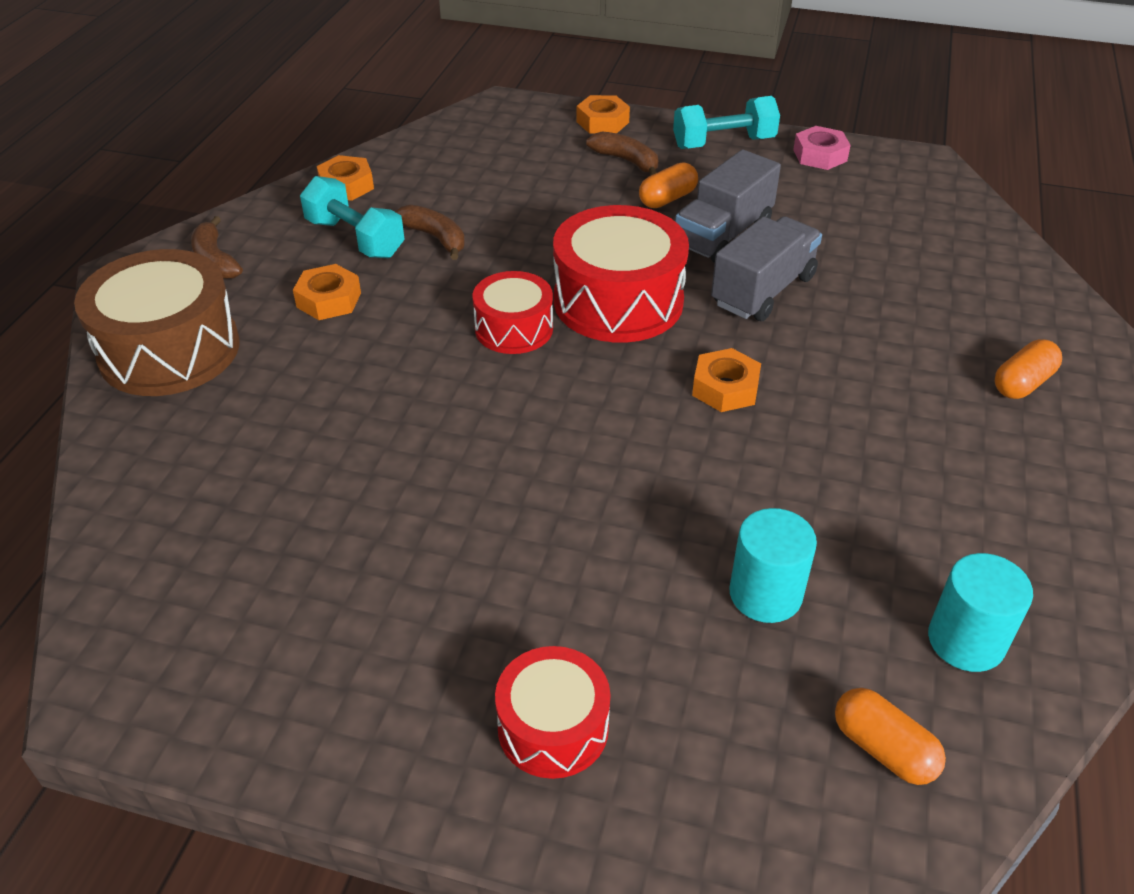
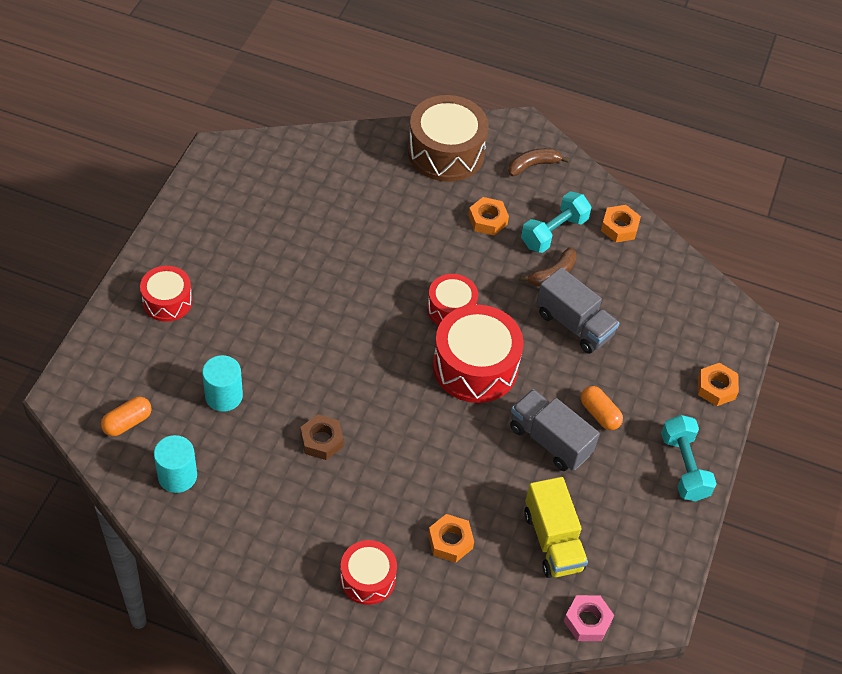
camera: 90 degrees right, 10 degrees up
(626, 161) = (654, 396): brown banana -> none
(725, 388) = (383, 409): orange nut -> orange nut (450, 541)
(763, 291) = (480, 451): grey truck -> grey truck (574, 324)
(810, 452) = (321, 441): none -> brown nut
(820, 155) = (665, 533): pink nut -> pink nut (587, 621)
(872, 230) = (553, 541): none -> yellow truck
(1022, 383) = (367, 579): orange capsule -> red drum

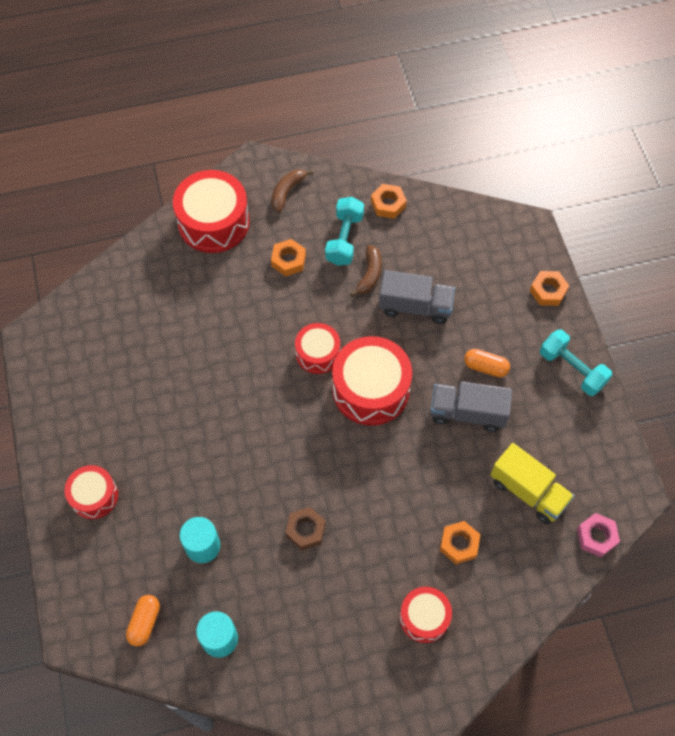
camera: 30 degrees left, 10 degrees up
(446, 152) = (213, 222): brown drum -> red drum

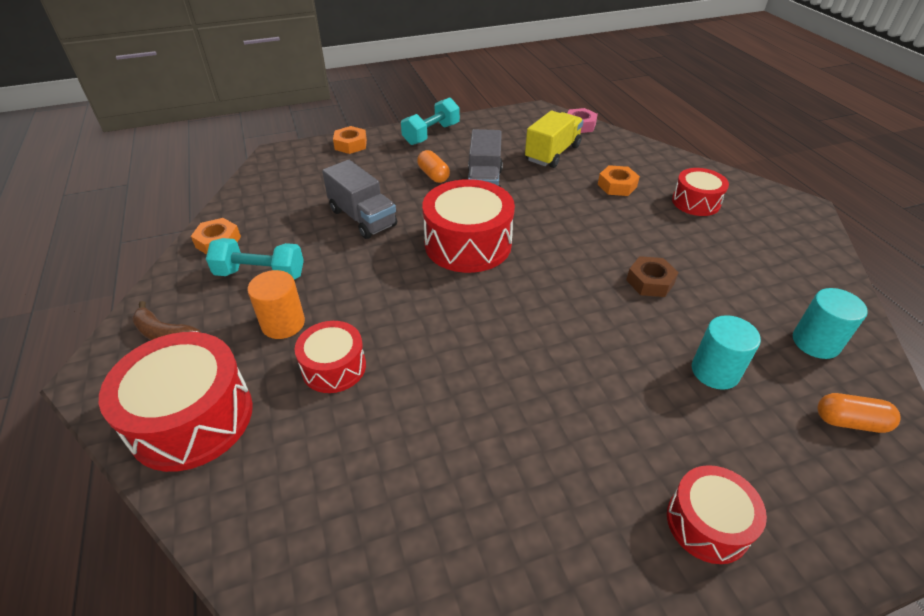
camera: 95 degrees left, 20 degrees down
(288, 260) = (283, 323): orange nut -> orange cylinder
(318, 353) = (425, 287): red drum -> red drum (334, 367)
(369, 274) = (316, 252): brown banana -> none
(415, 306) = (362, 218): grey truck -> grey truck turned 135 degrees clockwise
(485, 367) = (433, 175): orange capsule -> orange capsule turned 45 degrees counterclockwise

